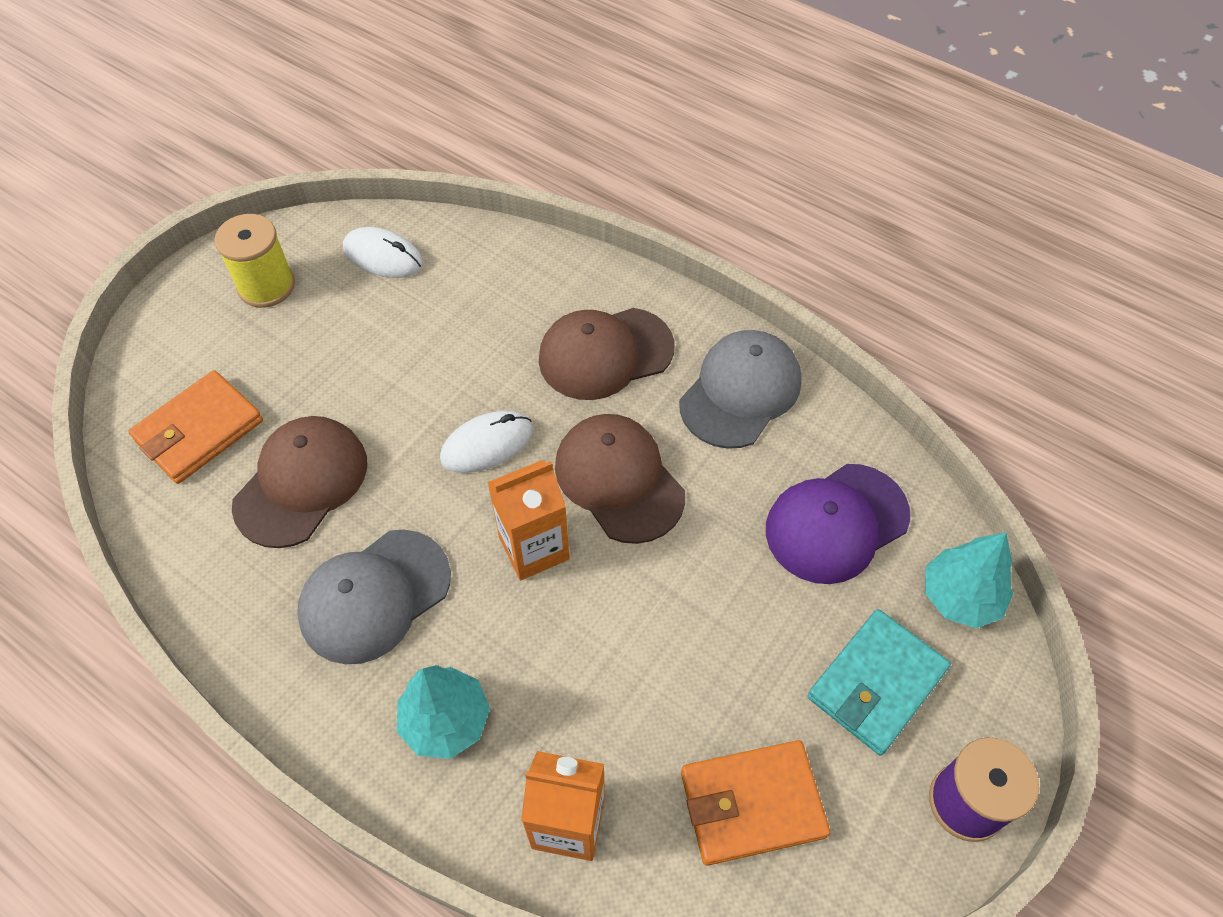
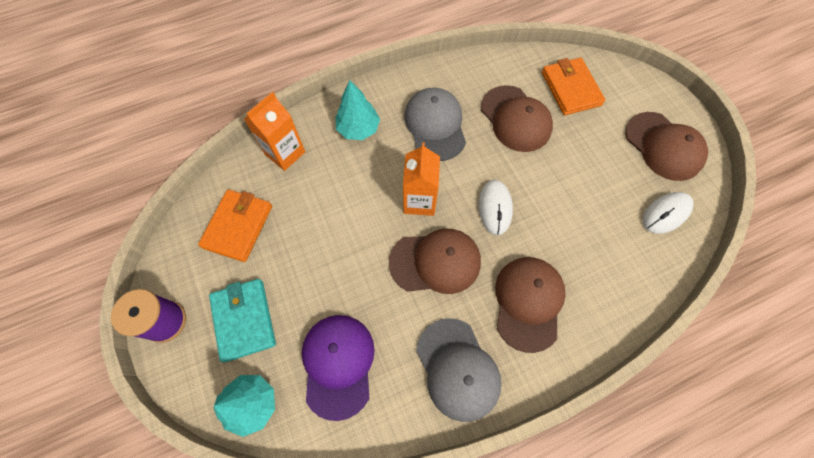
camera: 120 degrees right, 10 degrees up
(266, 286) = (663, 146): yellow spool -> brown cap

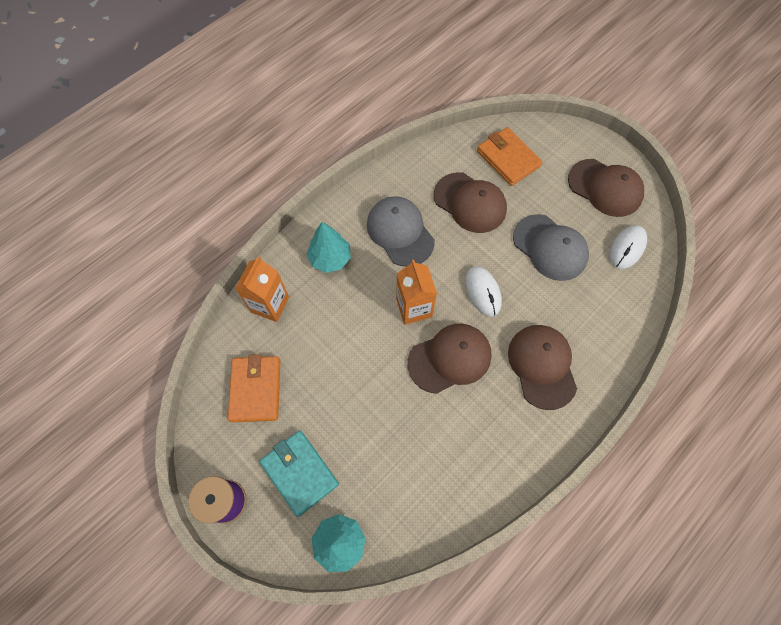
camera: 20 degrees left, 0 degrees up
(338, 364) = (401, 479): purple cap -> none
(457, 369) = (504, 444): grey cap -> grey cap (550, 248)

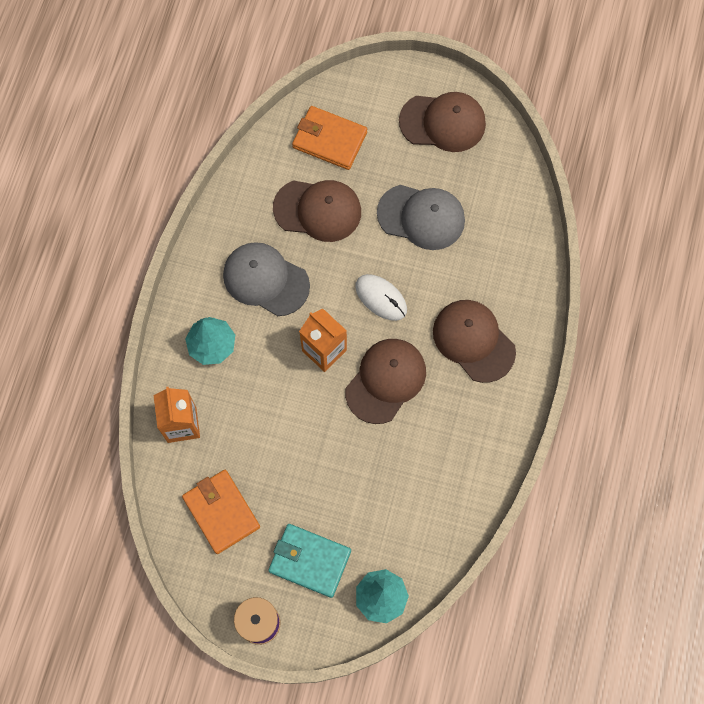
camera: 30 degrees left, 5 degrees up
(627, 248) = (494, 178): white mouse -> none

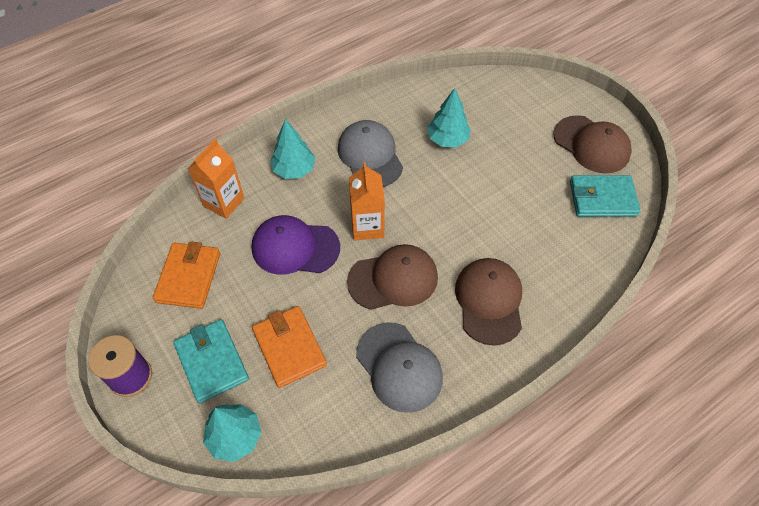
camera: 40 degrees right, 15 degrees down
(282, 416) = (295, 247): none -> purple cap
(318, 210) = (447, 139): brown cap -> turquoise tree
(329, 140) = (495, 105): orange wallet -> orange wallet (289, 348)
(381, 298) = (442, 222): white mouse -> none
(421, 217) = (522, 191): grey cap -> grey cap (399, 367)
(490, 174) = (602, 198): none -> turquoise wallet

